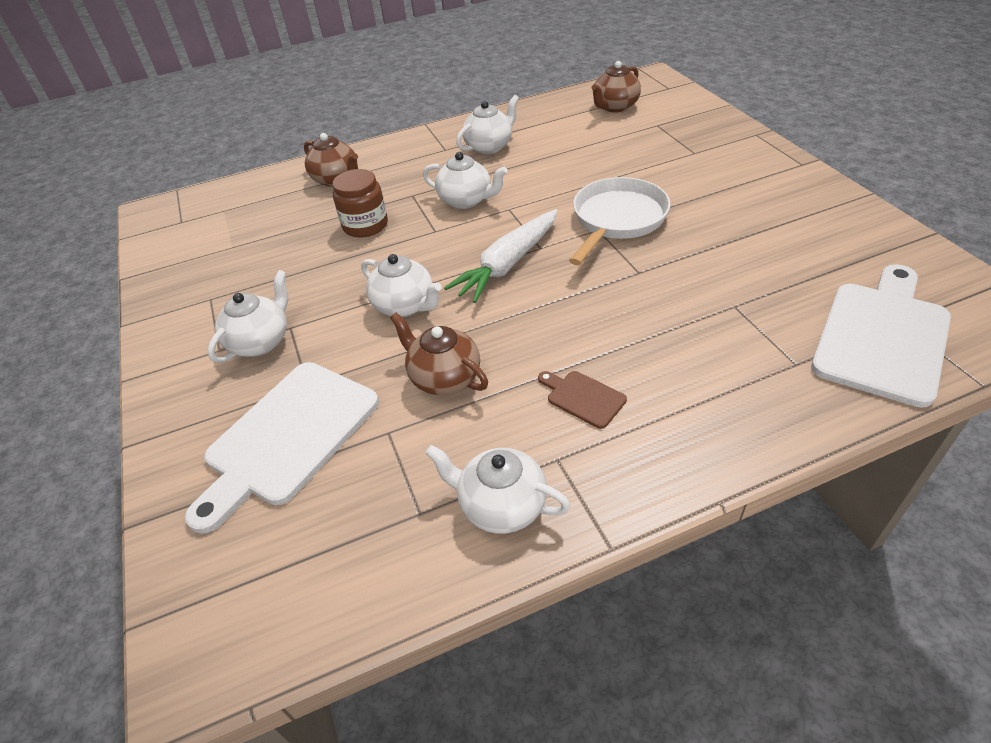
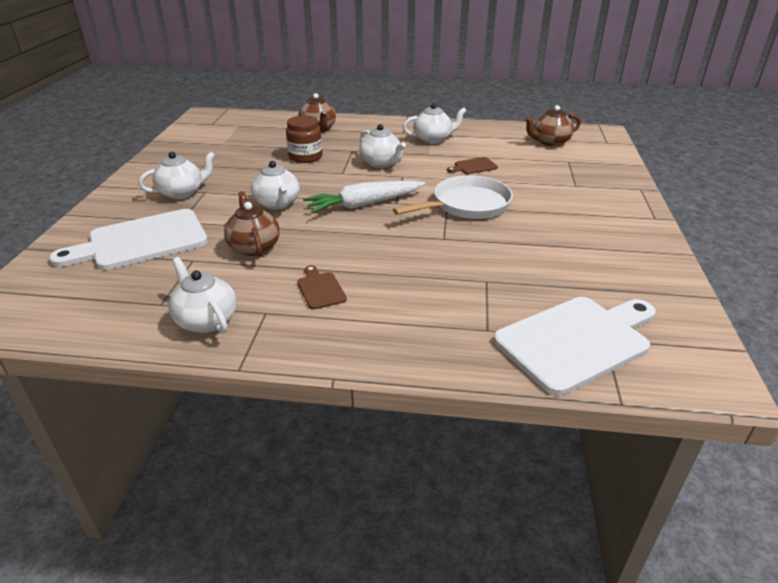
camera: 25 degrees right, 10 degrees down
(571, 167) = (473, 166): none -> brown cutting board

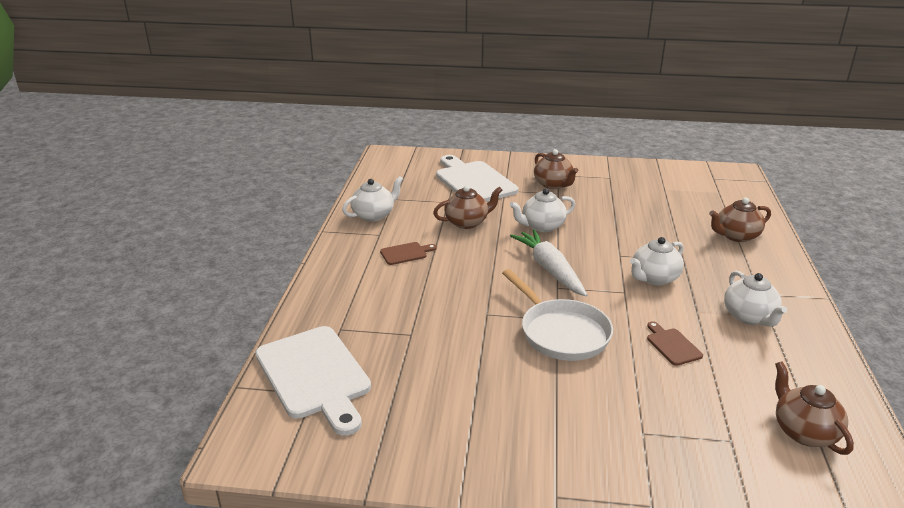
camera: 90 degrees right, 5 degrees down
(182, 193) = (553, 185): white teapot -> brown teapot
(305, 157) = (651, 233): brown jar -> none

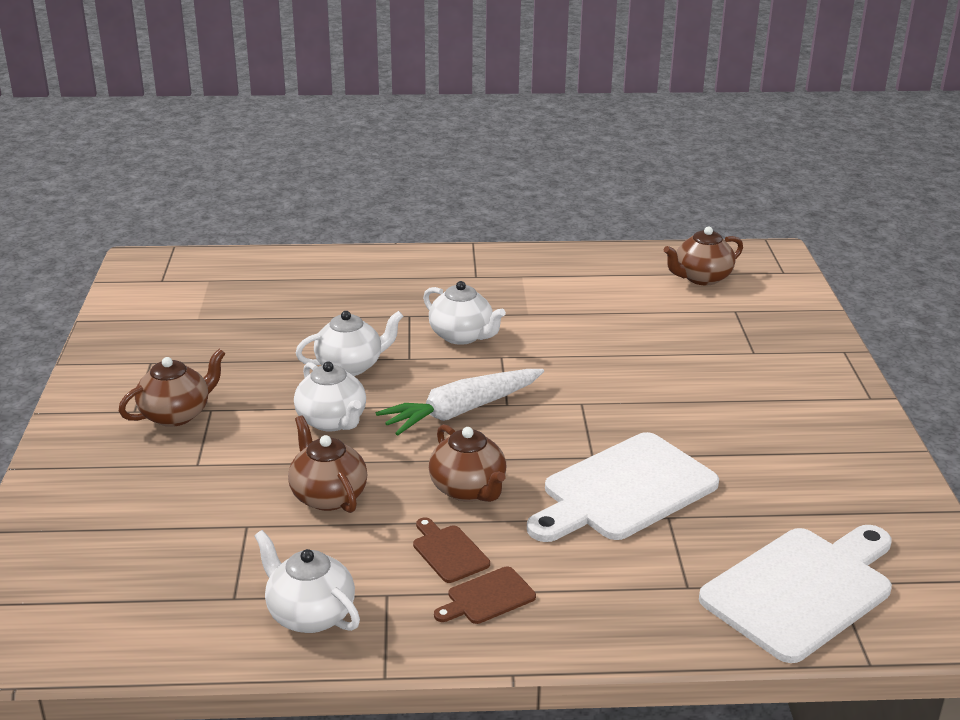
camera: 100 degrees left, 0 degrees up
(473, 181) = (155, 502): white cutting board -> white cutting board (624, 490)
(561, 333) = (609, 399): white pan -> none
(672, 345) = (601, 331): brown cutting board -> brown cutting board (487, 597)
(736, 236) = (341, 278): brown teapot -> brown teapot (468, 489)
(749, 317) = (526, 286): white teapot -> white teapot (350, 366)

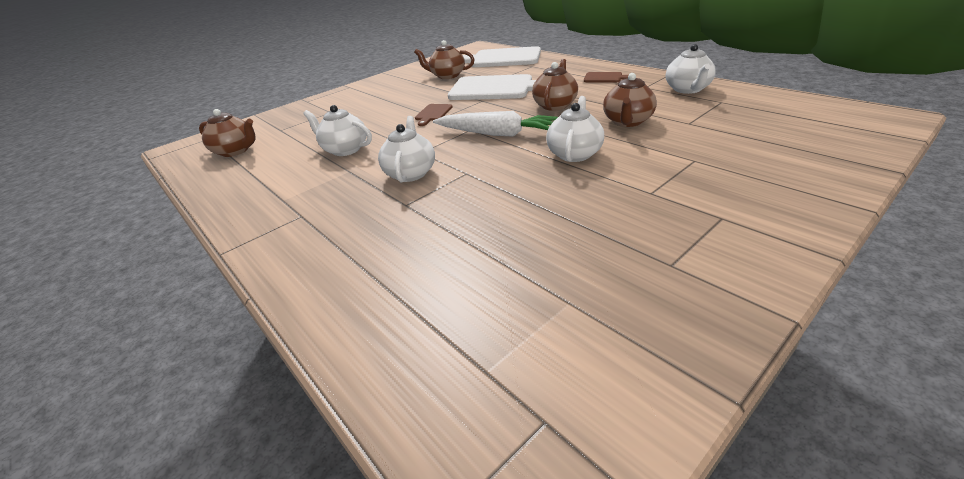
camera: 125 degrees left, 5 degrees up
(176, 414) = (684, 199): brown teapot -> brown teapot (447, 76)
(350, 366) = (510, 183): white teapot -> white teapot (345, 149)
(448, 552) = (599, 91): brown cutting board -> brown cutting board (433, 114)

